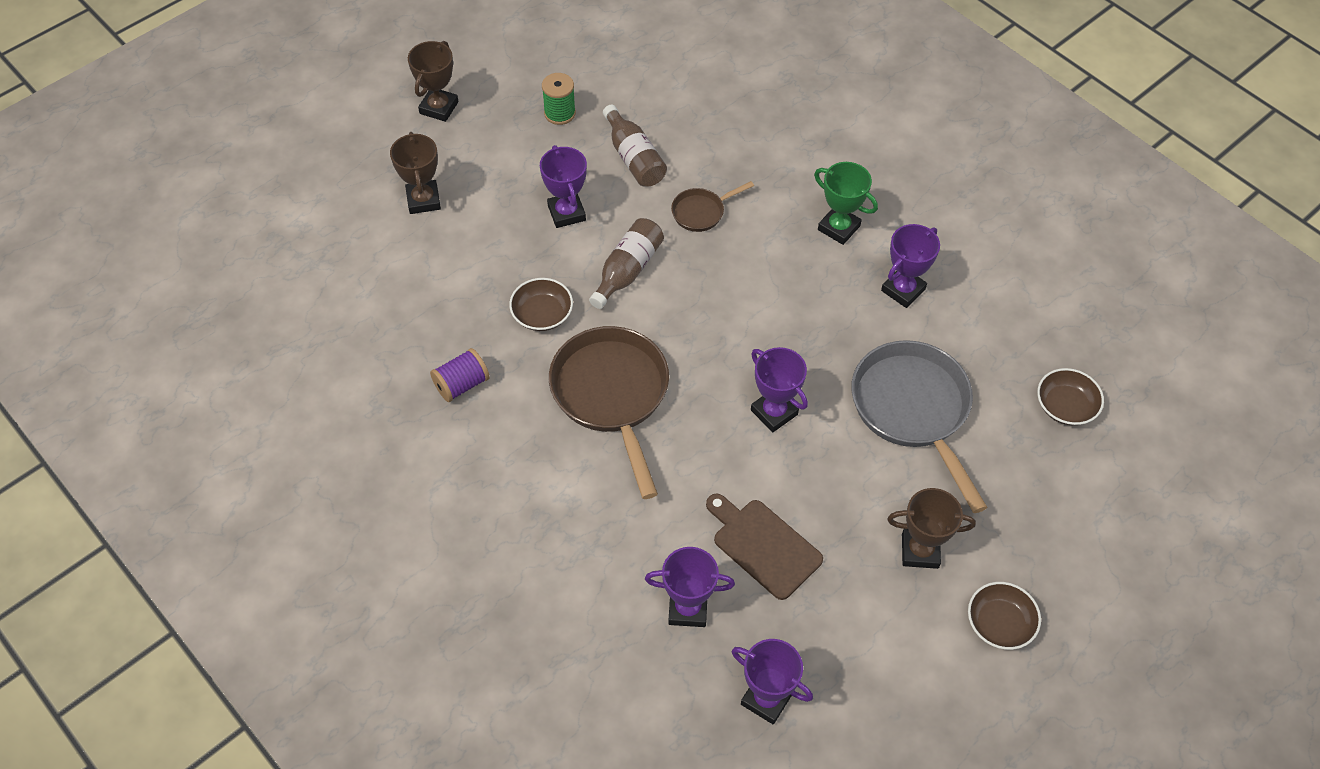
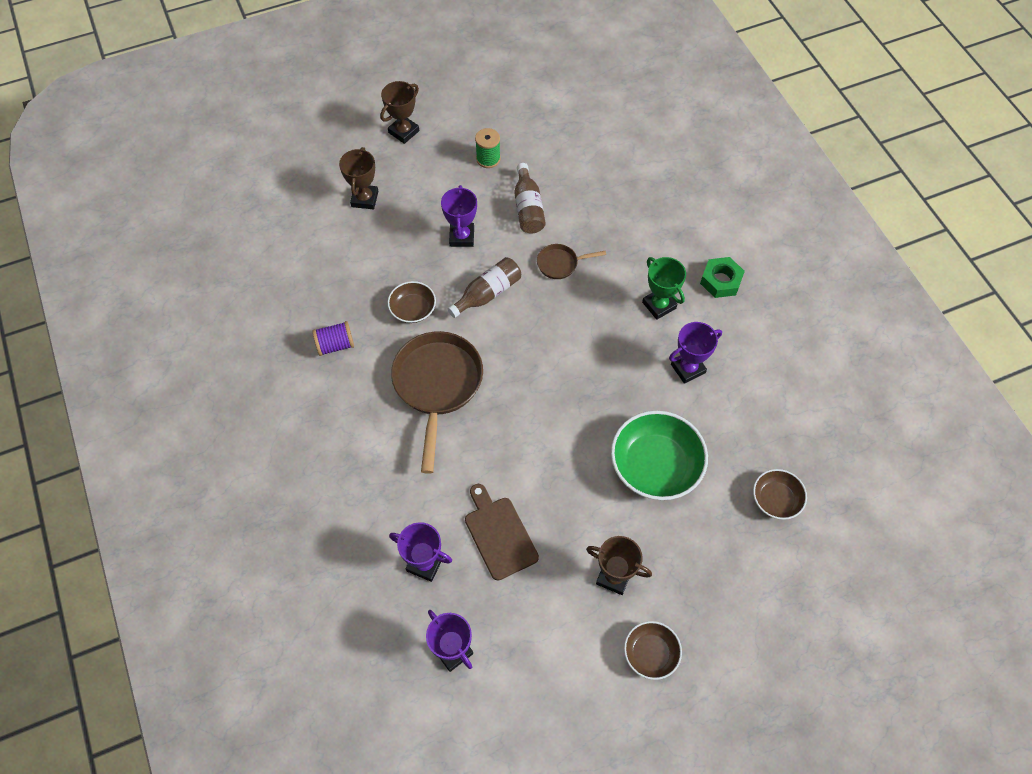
camera: 20 degrees right, 5 degrees up
(774, 412) = (549, 435): purple trophy -> none
(898, 181) = (721, 281): none -> green nut
(913, 410) = (655, 465): grey pan -> green bowl

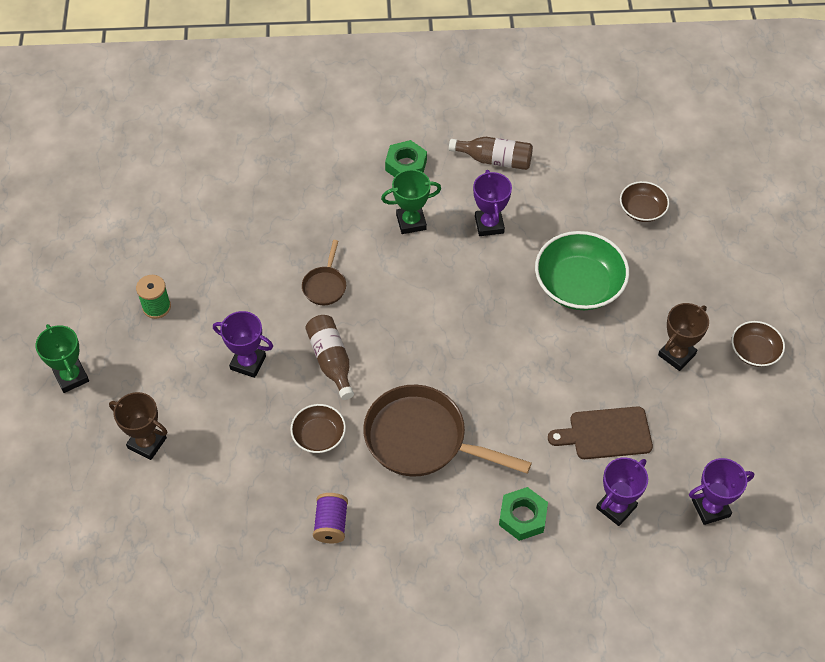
camera: 70 degrees left, 5 degrees down
(389, 487) = (522, 517): none -> green nut
(404, 132) = (71, 377): brown trophy -> green trophy
(528, 208) = (241, 291): brown bottle -> brown bottle (495, 160)

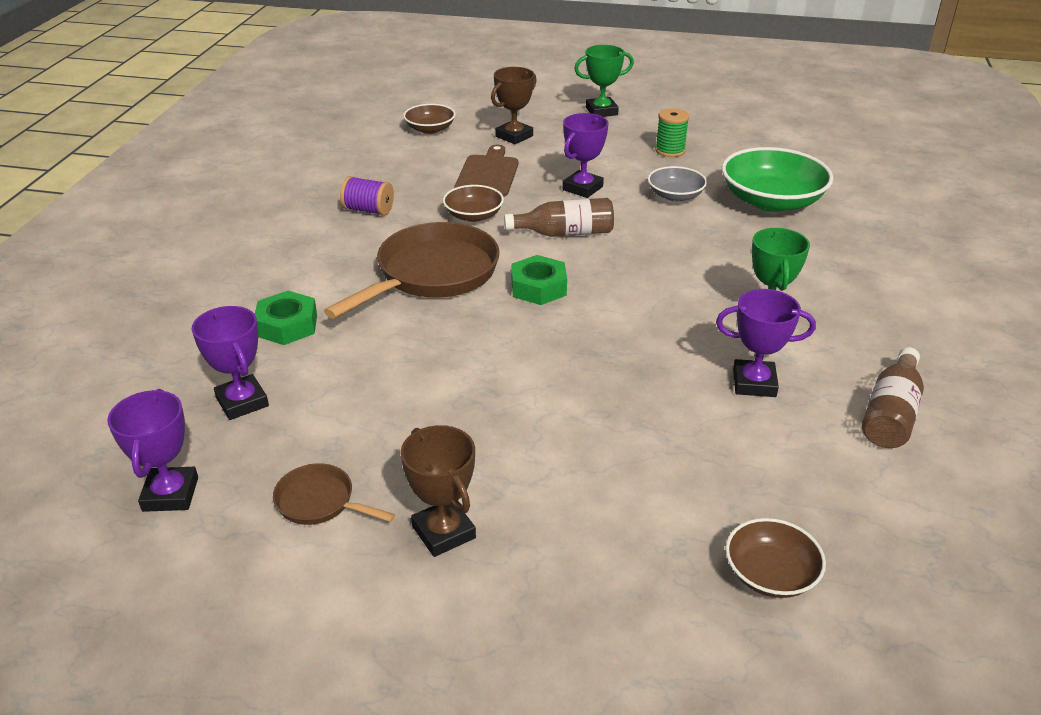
camera: 105 degrees right, 20 degrees down
(246, 293) = (675, 196): none -> grey bowl
(325, 286) = (673, 242): brown pan -> brown pan (320, 502)
(406, 165) = (875, 327): green nut -> green nut (538, 287)
(579, 285) = (618, 451): green bowl -> green bowl (771, 201)
(606, 433) = (352, 418): brown cutting board -> brown cutting board (488, 174)
(754, 351) = (402, 646): brown bowl -> brown bowl (430, 129)

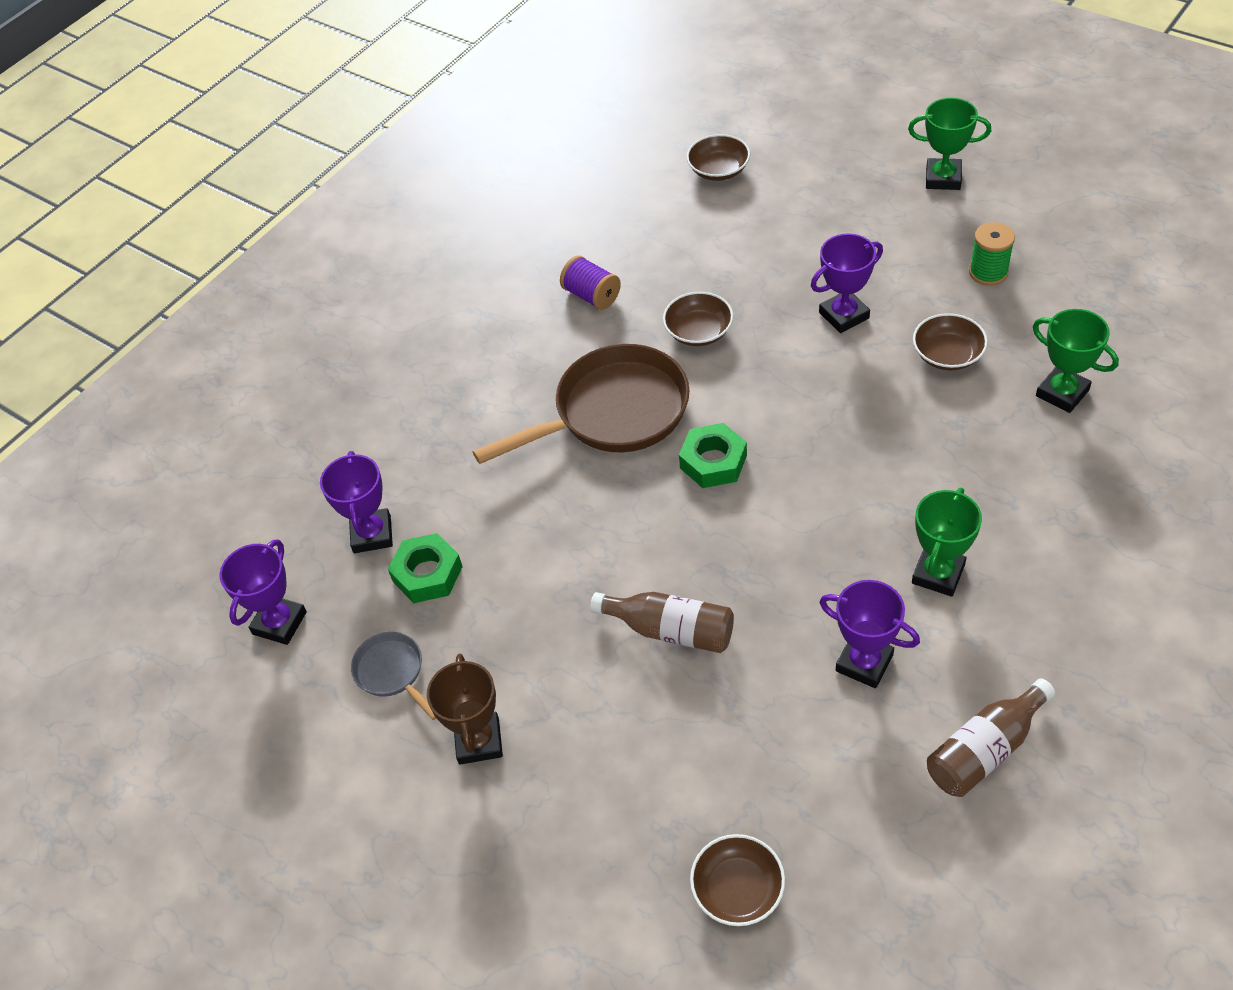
camera: 30 degrees right, 15 degrees up
(287, 325) = (446, 446): green nut -> green nut (427, 574)
(320, 502) = (392, 672): brown pan -> grey pan
(488, 174) = (747, 266): brown cutting board -> none
(514, 136) = (810, 204): brown trophy -> none
(565, 233) = (784, 385): brown bottle -> brown bottle (671, 630)
(675, 196) = (947, 355): grey bowl -> brown bowl
(771, 201) = (1062, 393): green bowl -> green trophy

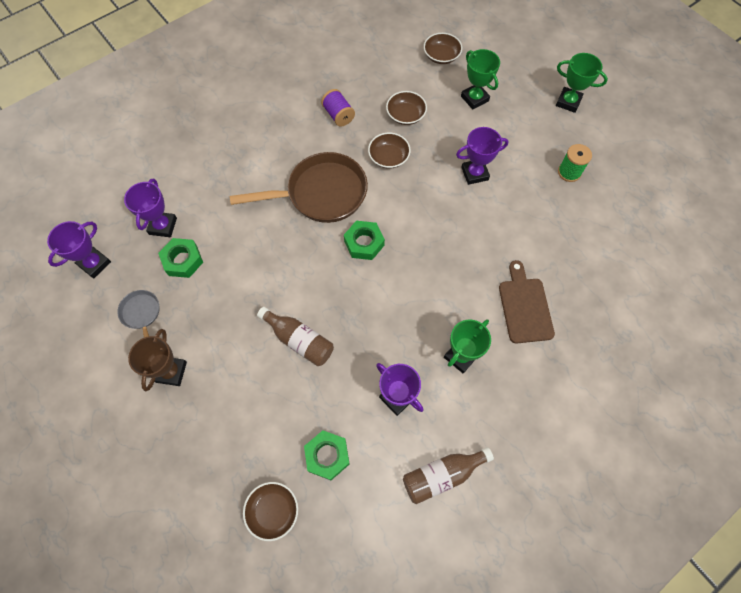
camera: 10 degrees right, 15 degrees up
(790, 781) = (327, 456): none -> green nut
(947, 355) = (523, 218): brown bowl -> brown bowl (405, 115)
(1005, 475) = (524, 306): none -> brown cutting board
(1062, 393) = (579, 265): green trophy -> green trophy (474, 98)

